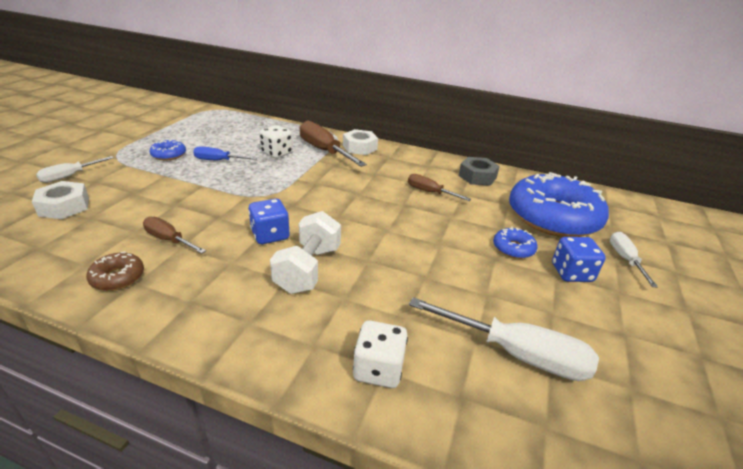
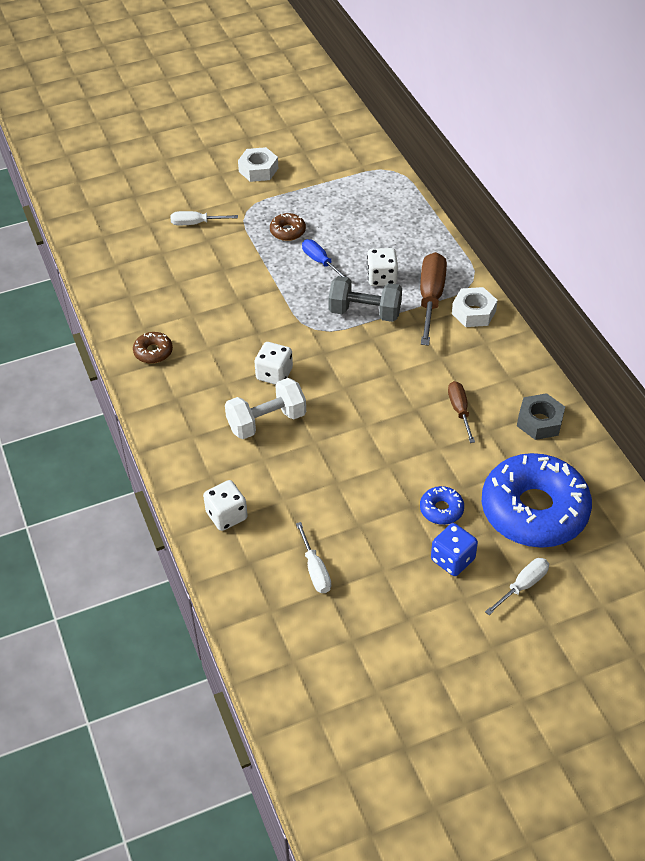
camera: 50 degrees right, 15 degrees up
(64, 206) = (169, 260): white nut -> white nut (258, 170)
(169, 155) = (287, 231): blue donut -> brown donut
(169, 240) = (206, 336): brown screwdriver -> none
(270, 235) = (274, 374): blue dice -> white dice
(291, 172) = (365, 312): none -> grey dumbbell
(515, 354) = (315, 569): white screwdriver -> white screwdriver, size x0.58

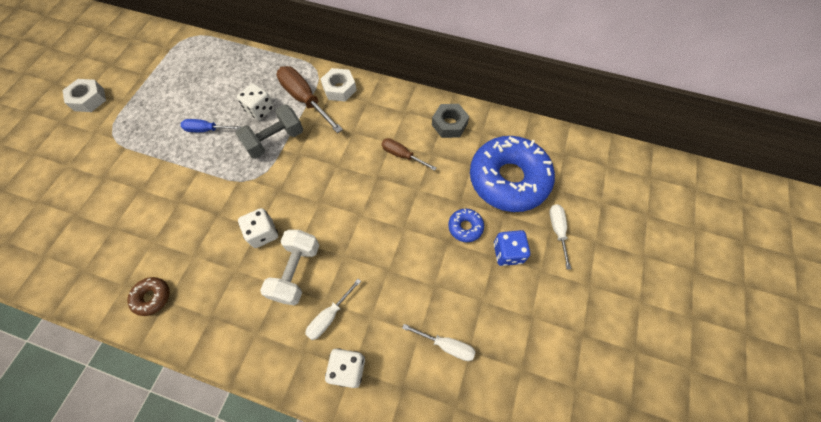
camera: 50 degrees left, 15 degrees up
(196, 223) = (80, 172): white screwdriver -> white screwdriver (329, 316)
(287, 231) = (160, 126): brown donut -> none

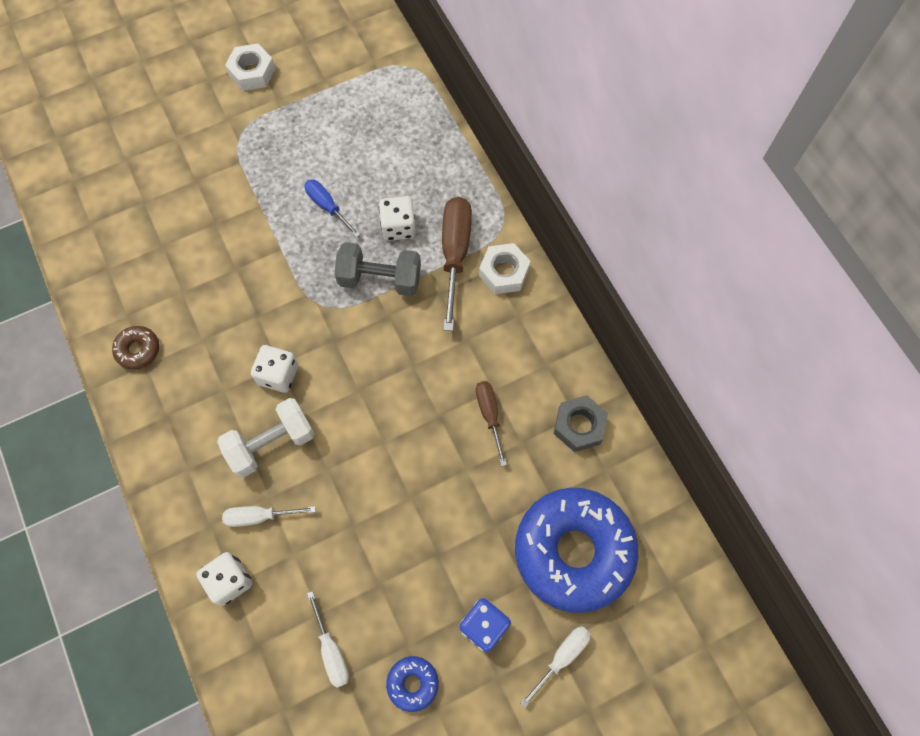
camera: 45 degrees right, 5 degrees up
(465, 227) = (470, 557): blue donut -> blue donut (413, 683)

